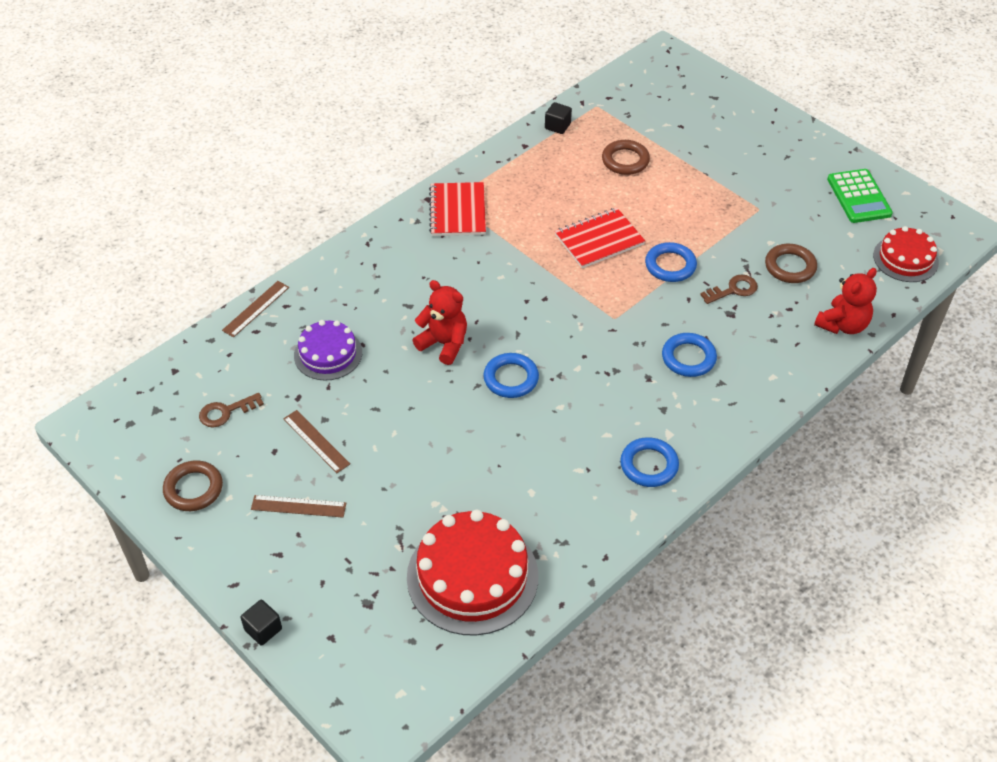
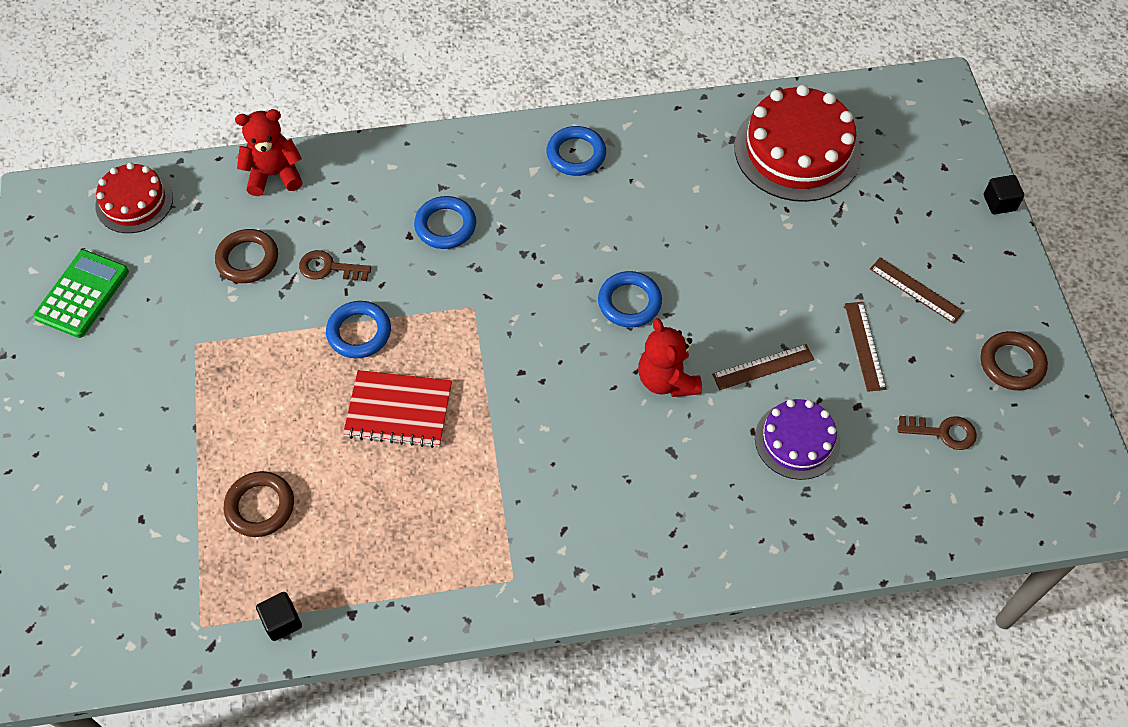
camera: 145 degrees left, 10 degrees up
(256, 309) = (847, 553): brown ruler -> brown ruler (763, 367)
(457, 211) = (519, 555): red notebook -> none

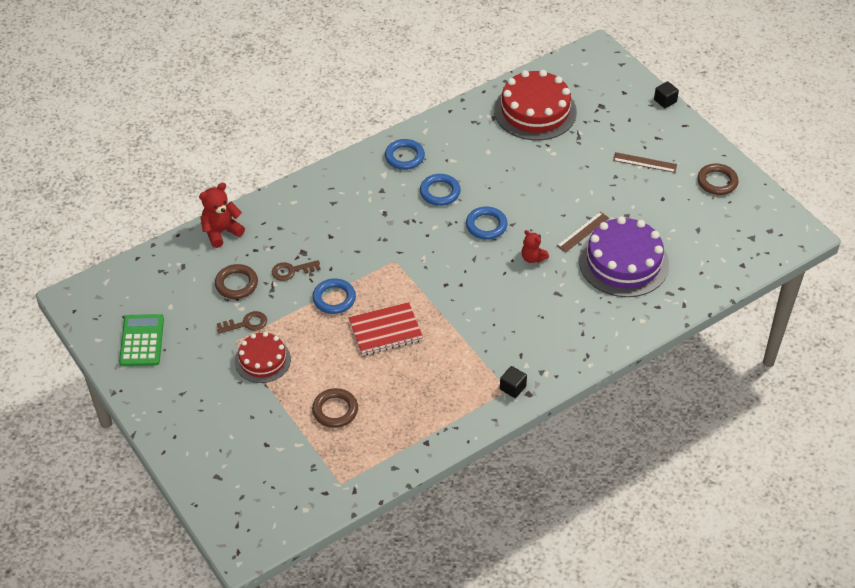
camera: 25 degrees left, 10 degrees down
(134, 202) = (139, 278): red cake -> red cake (262, 360)
(282, 621) = (388, 462): black cube -> black cube (512, 388)
(445, 226) = (349, 223): blue ring -> blue ring (440, 192)
(667, 380) = (532, 258): red teddy bear -> red teddy bear, size x0.65
(797, 440) = (623, 262): purple cake -> purple cake, size x1.69
(865, 346) = (633, 201): brown ruler -> none
(943, 432) = (699, 229): brown key -> brown key (246, 323)

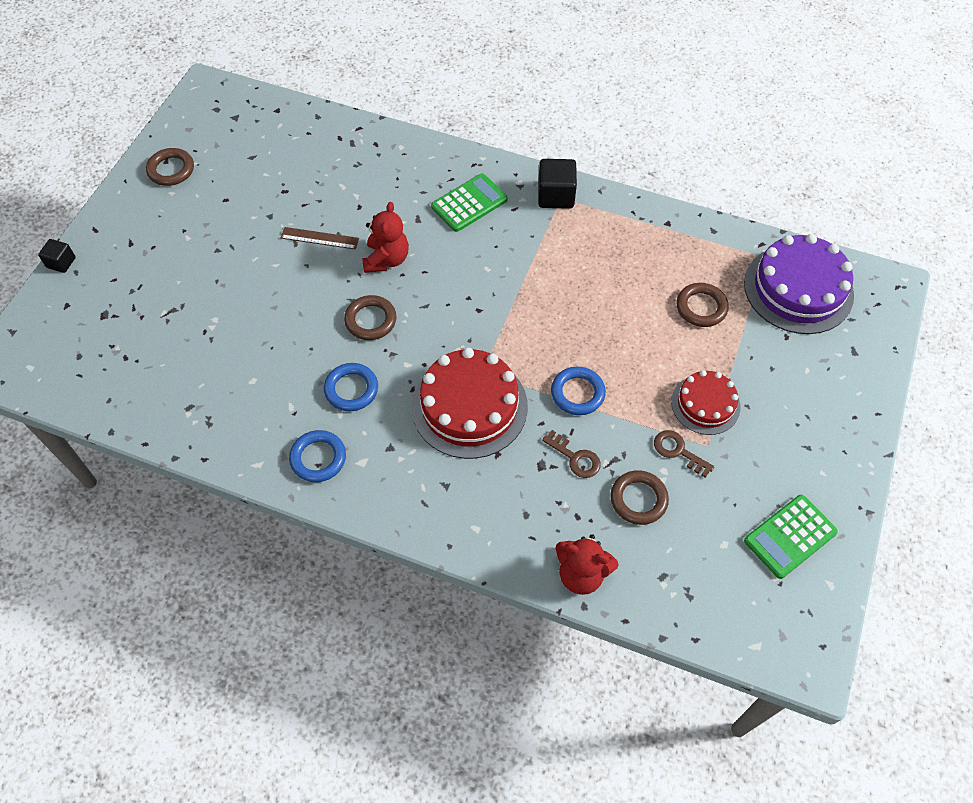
camera: 125 degrees left, 10 degrees up
(385, 330) = (577, 324): red notebook -> none
(486, 225) = (370, 320): blue ring -> brown ring
(512, 388) = (555, 196): black cube -> black cube, size x1.66
(532, 258) = (386, 259): red teddy bear -> red teddy bear, size x1.54
(535, 111) = (151, 372): red cake -> red cake (469, 406)
(548, 331) = (469, 203): none -> green calculator
(623, 262) = (338, 190): purple cake -> purple cake (798, 289)
(645, 162) = (178, 236): brown ruler -> none

